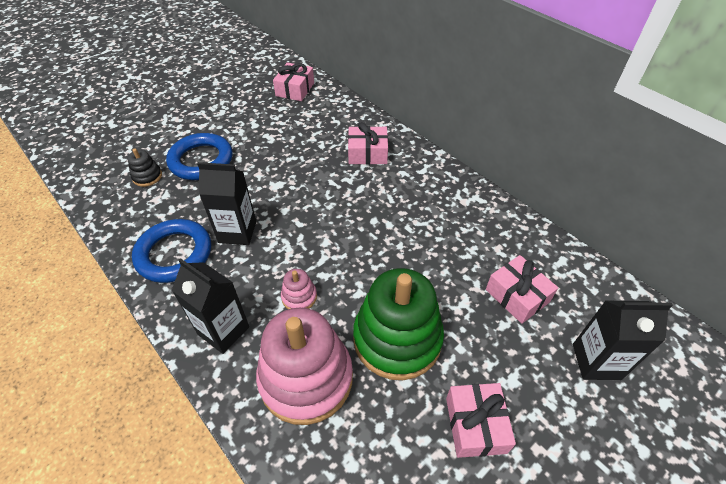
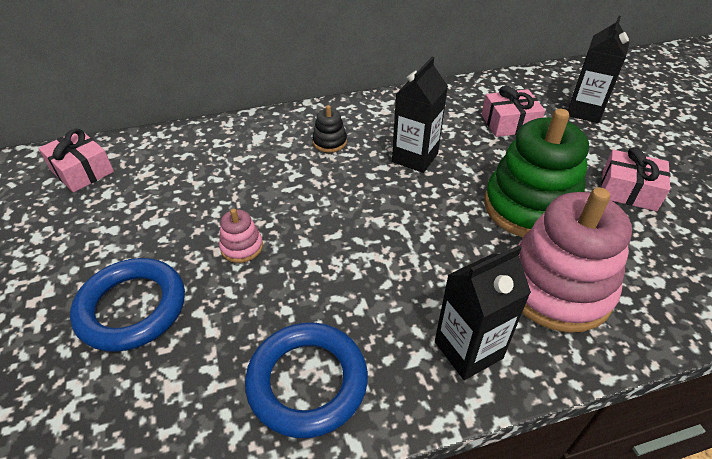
camera: 65 degrees left, 5 degrees down
(147, 176) = (104, 391): black stacking toy -> black stacking toy (329, 142)
(237, 232) = (311, 298): black carton -> black carton (415, 158)
(299, 297) = (447, 265): pink stacking toy -> pink stacking toy (242, 247)
(367, 153) = (265, 148): pink gift -> none

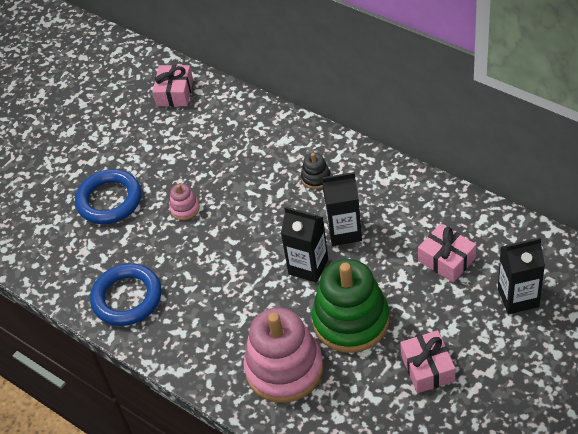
camera: 60 degrees right, 5 degrees up
(468, 350) = (201, 350): black carton -> black carton (308, 266)

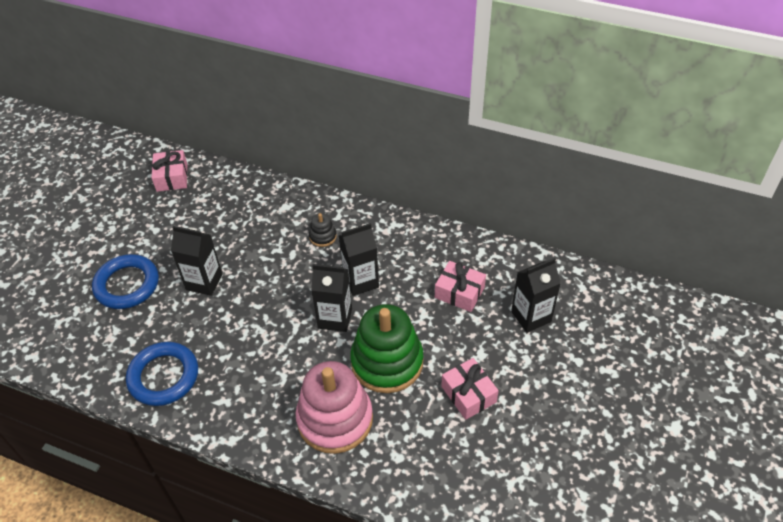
camera: 20 degrees left, 0 degrees up
(185, 208) = (204, 282): pink stacking toy -> black carton

